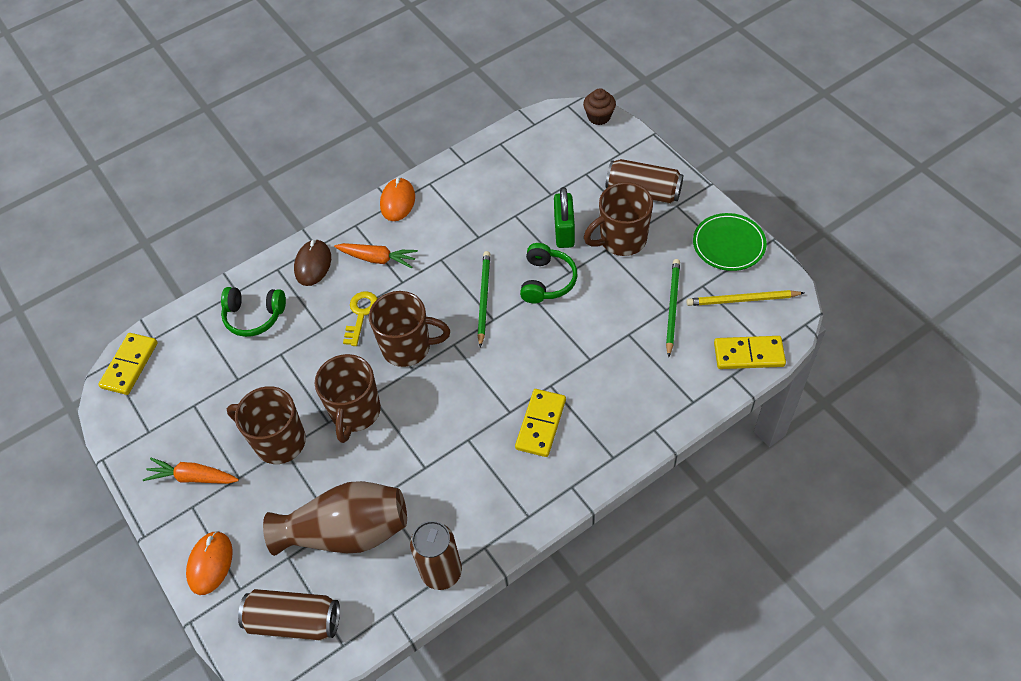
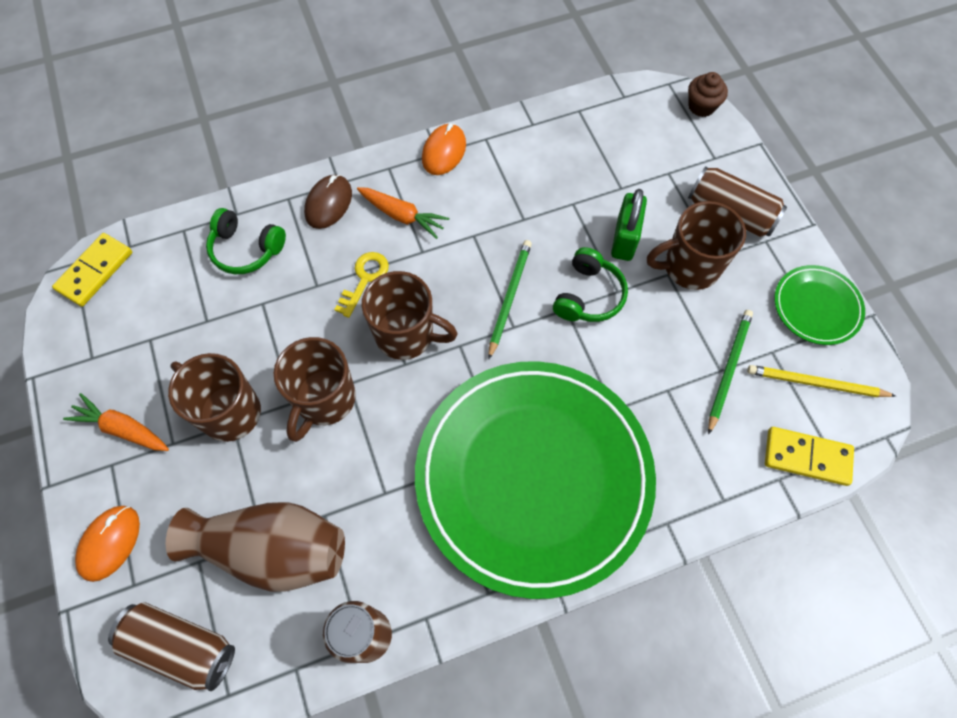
camera: 10 degrees right, 10 degrees up
(540, 424) = (533, 477): yellow domino -> green plate

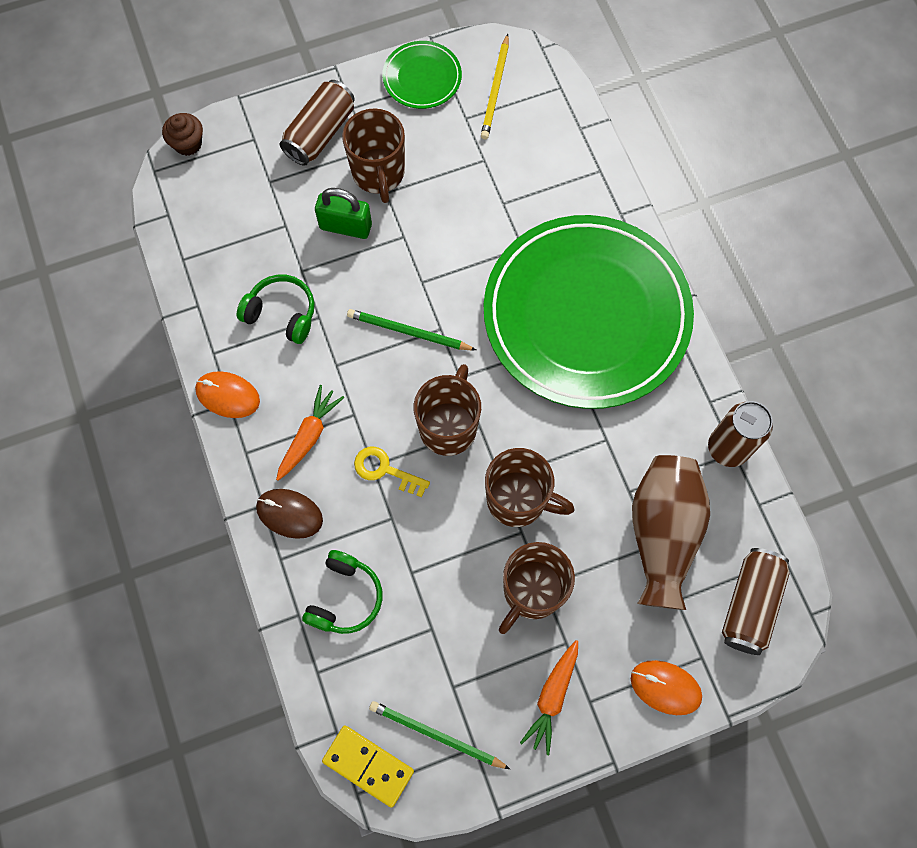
camera: 90 degrees left, 5 degrees up
(588, 295) = (407, 262): green headphones -> green headphones (282, 313)
(728, 369) = (483, 153): green pencil -> green pencil (436, 735)
(807, 457) = (561, 106): yellow domino -> none

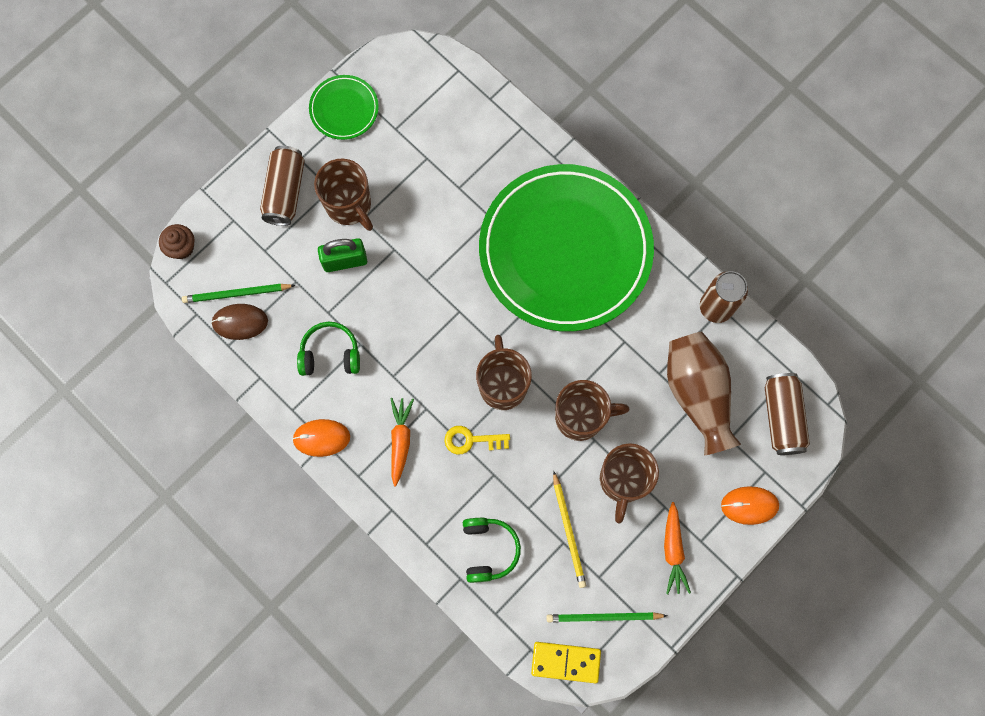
camera: 25 degrees left, 5 degrees up
(289, 514) = (416, 507): brown mouse -> brown mouse (240, 322)
(408, 332) = (436, 324): green pencil -> green pencil (236, 294)
(495, 89) = (408, 94): yellow pencil -> yellow pencil (568, 531)

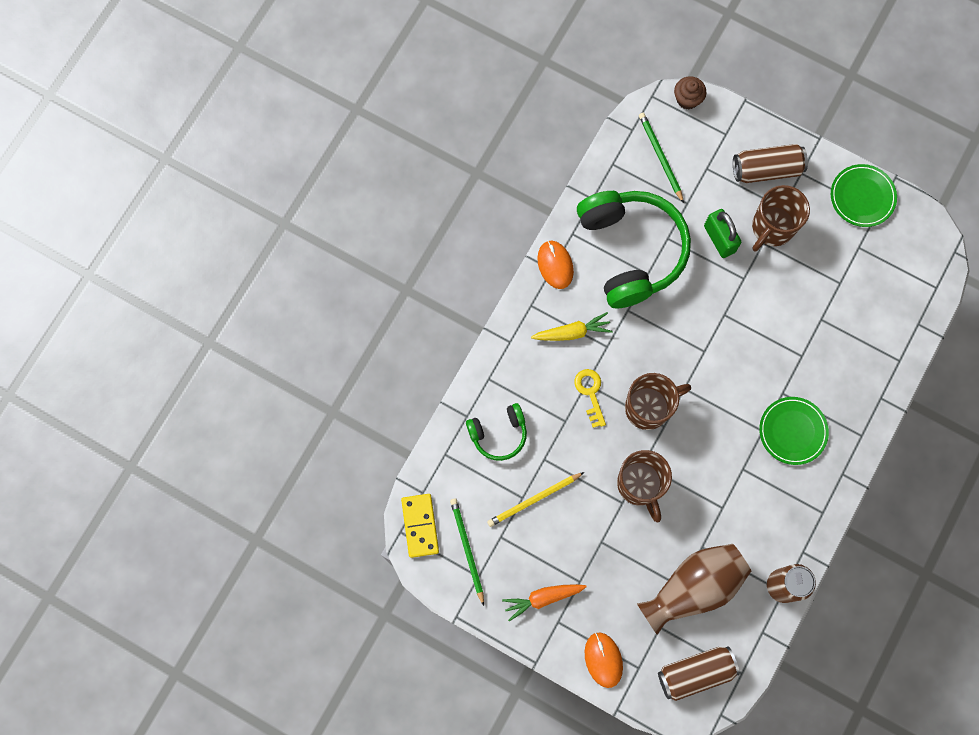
camera: 75 degrees right, 0 degrees up
(240, 322) = (636, 167): brown mouse -> none
(330, 354) = (631, 251): green headphones -> green headphones, size x2.03
(400, 440) = (572, 332): orange carrot -> yellow carrot
(565, 250) = (792, 431): green plate -> green plate, size x0.41
(623, 481) = (593, 537): brown mug -> none

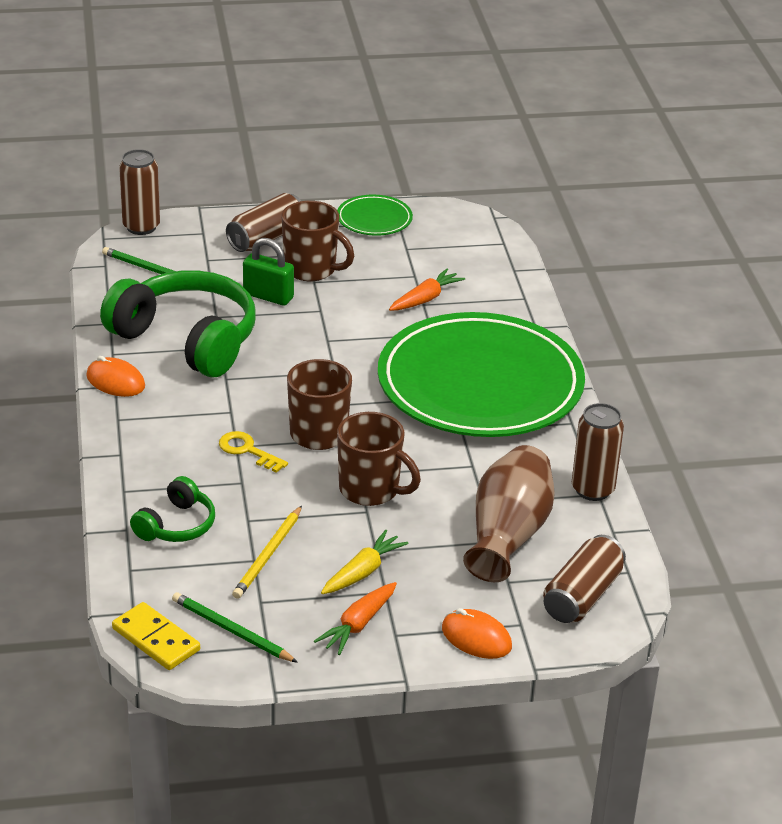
camera: 40 degrees left, 40 degrees down
(572, 332) = (182, 418): yellow carrot -> yellow carrot (363, 572)
(687, 99) = (141, 227): brown cupcake -> brown can
(772, 228) = (311, 269): brown mug -> brown mug turned 60 degrees counterclockwise
(792, 431) = (480, 384): green plate -> green plate, size x2.42
(827, 314) = (425, 299): none -> orange carrot

